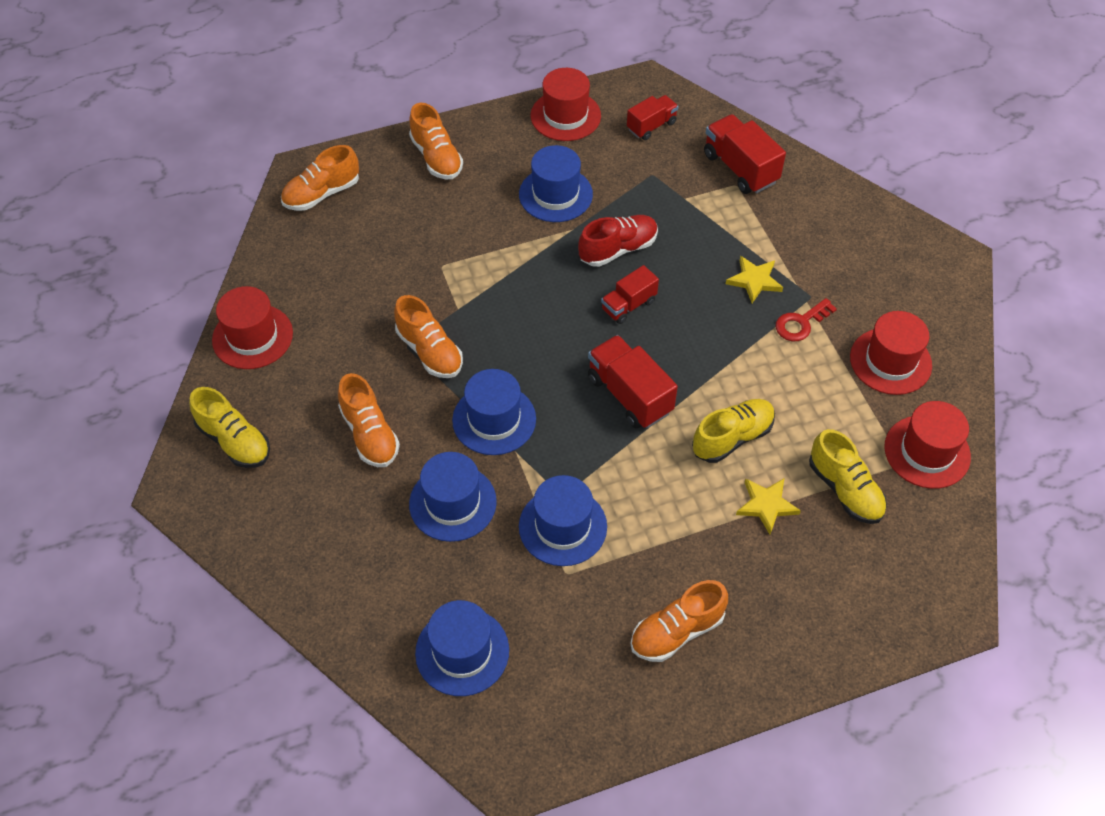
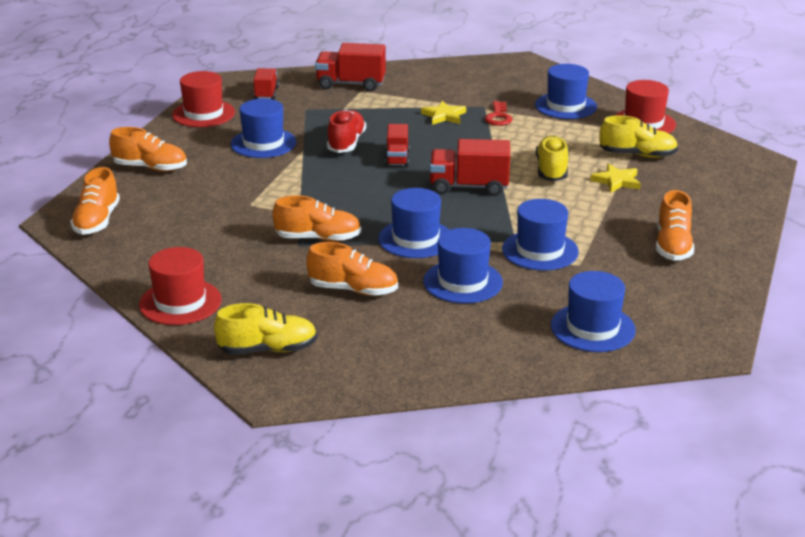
camera: 50 degrees left, 25 degrees down
(890, 361) = (565, 106): red hat -> blue hat

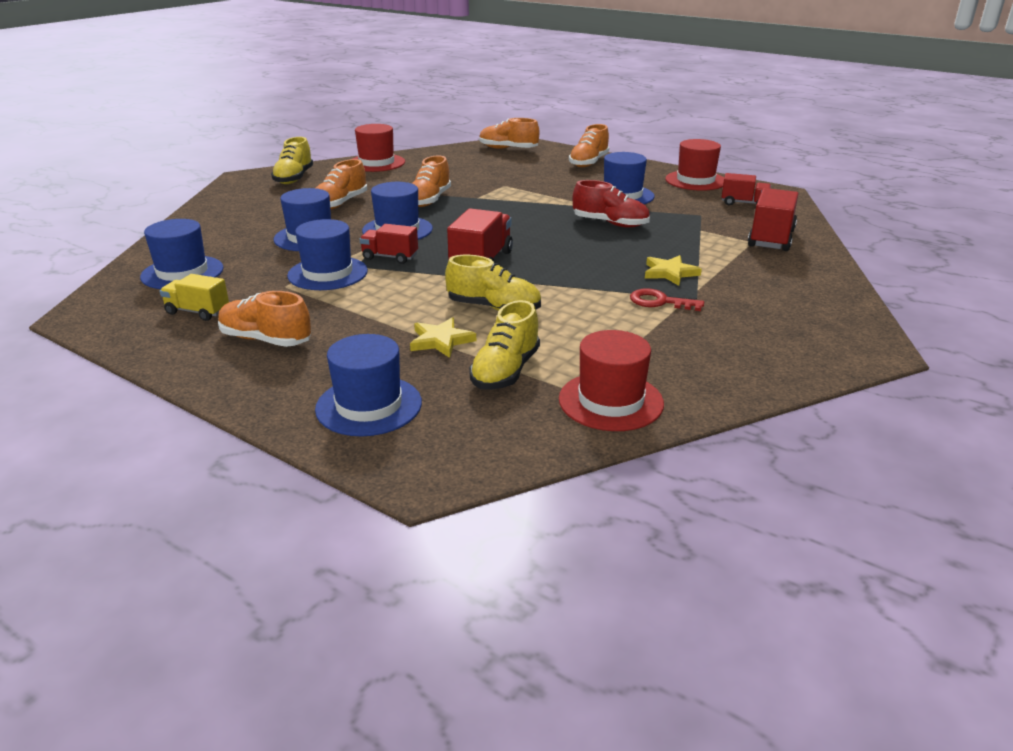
camera: 105 degrees right, 0 degrees up
(397, 158) = (565, 240): red truck -> red truck (390, 257)
(565, 106) = (689, 352): blue hat -> blue hat (369, 406)
(657, 291) = (197, 312): none -> yellow truck

